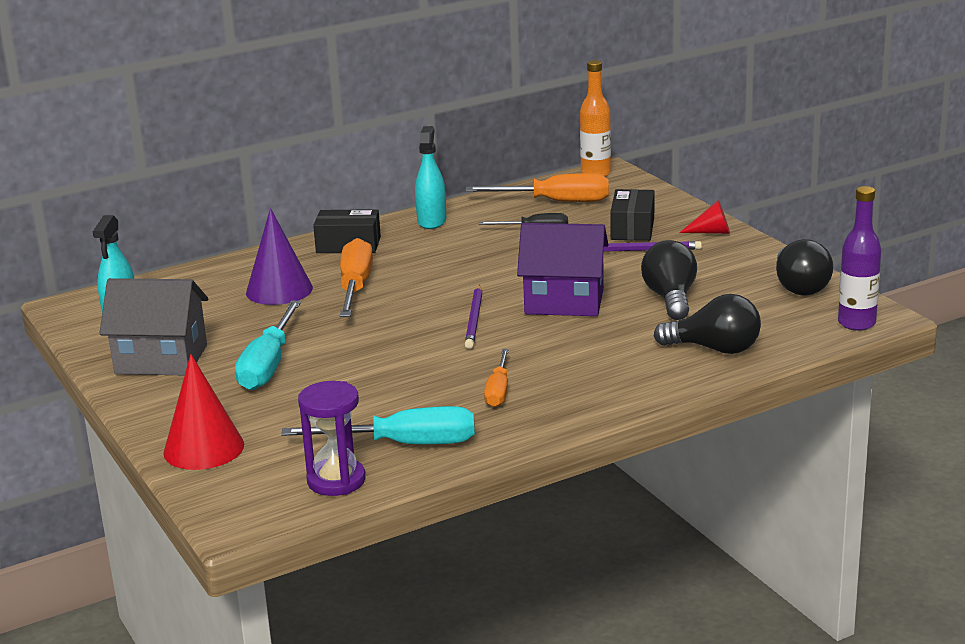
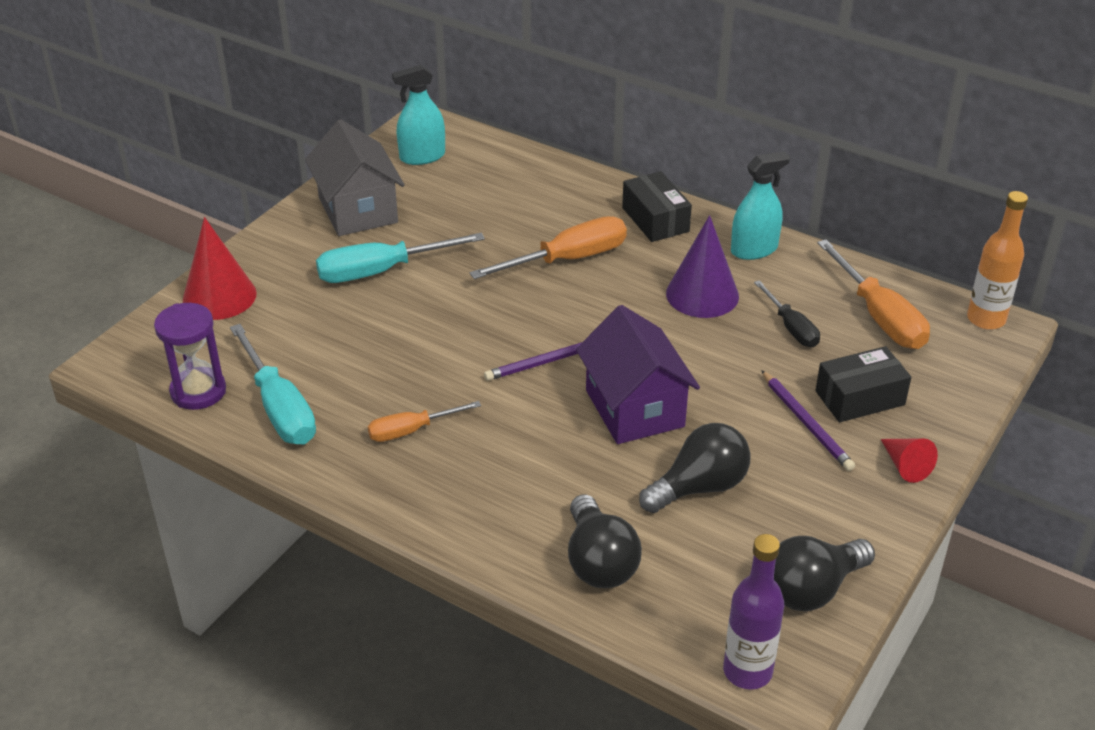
camera: 60 degrees right, 15 degrees up
(279, 290) = (529, 218): purple cone -> purple cone (702, 294)

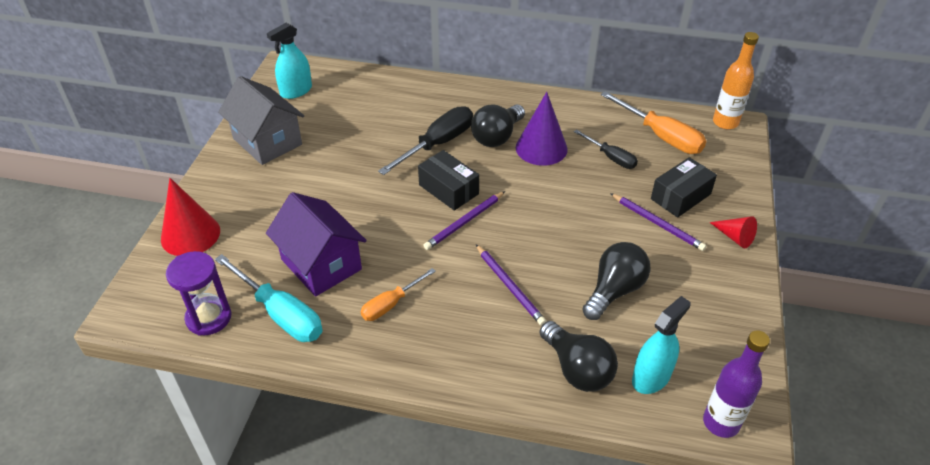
camera: 20 degrees left, 5 degrees up
(381, 271) = (307, 184): turquoise screwdriver -> none
(567, 259) = (437, 144): orange screwdriver -> black screwdriver
(567, 448) = (509, 286): none -> purple pencil
(634, 408) = (540, 243): purple house -> purple house (321, 264)
(655, 219) = (482, 102): black box -> black box (448, 189)
(754, 249) = (558, 108): turquoise spray bottle -> turquoise spray bottle (651, 377)
(812, 589) = (727, 345): black light bulb -> black light bulb (497, 137)

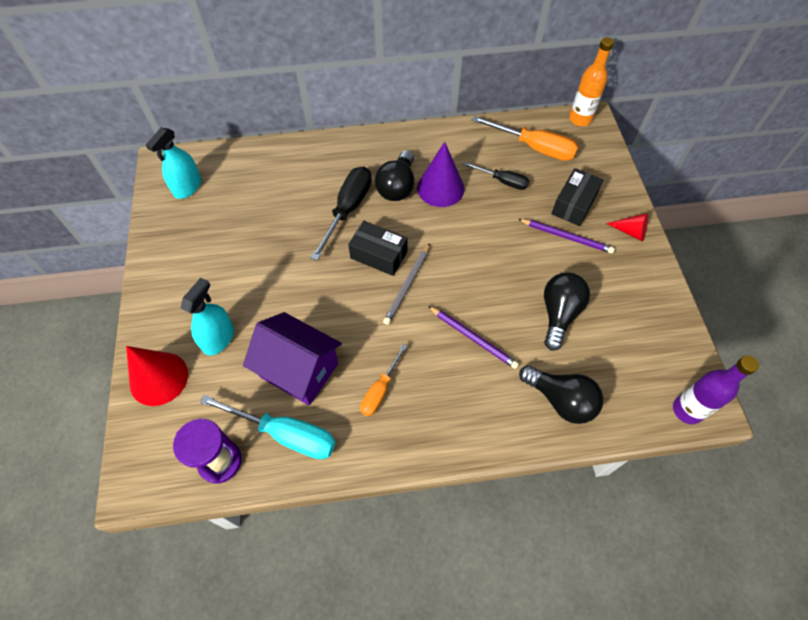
camera: 20 degrees left, 15 degrees up
(267, 141) = (186, 252): grey house -> none
(464, 222) = (407, 285): purple pencil -> grey pencil
(651, 377) = (620, 387): turquoise spray bottle -> turquoise spray bottle (218, 339)

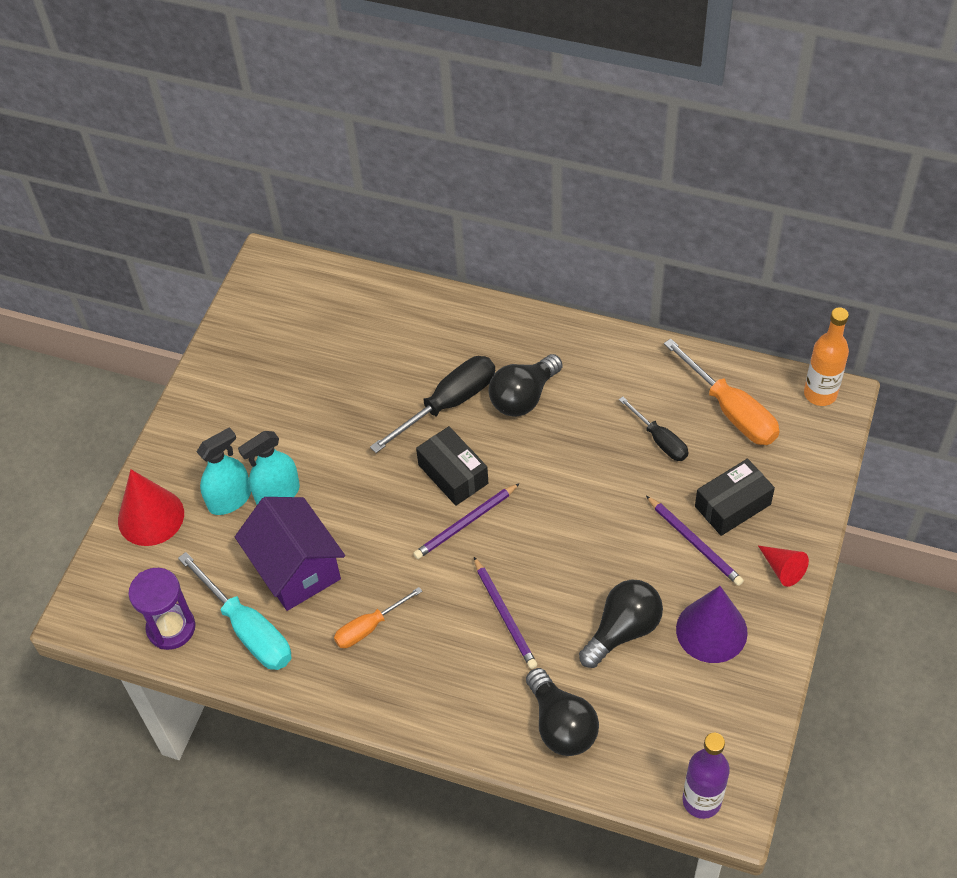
camera: 30 degrees right, 5 degrees down
(187, 187) = (280, 306): turquoise spray bottle -> turquoise spray bottle (277, 494)
(407, 285) = (465, 523): grey pencil -> purple pencil
(440, 188) = (576, 419): purple cone -> purple cone (711, 630)

